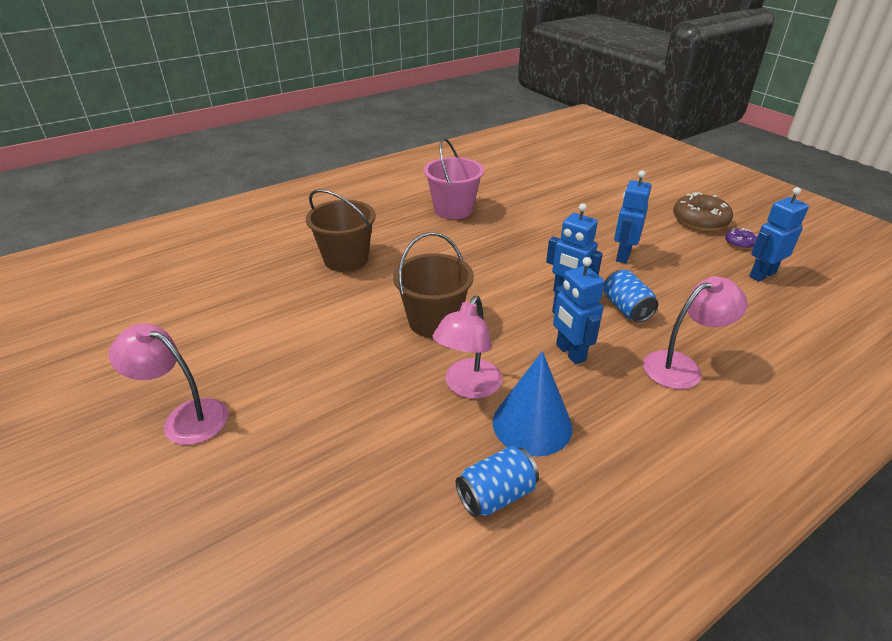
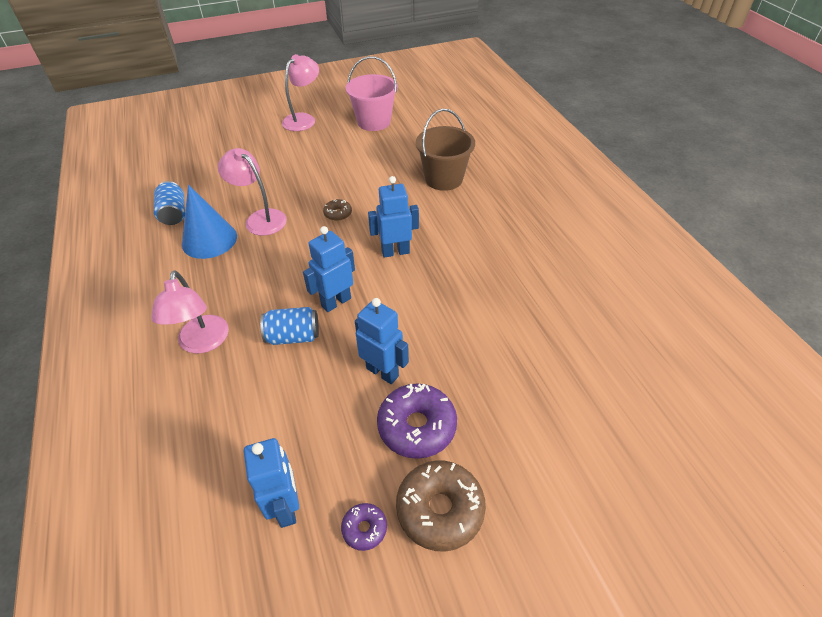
camera: 105 degrees right, 10 degrees up
(434, 321) = (338, 214): brown bucket -> brown donut
(453, 209) = (522, 255): pink bucket -> pink bucket (374, 122)
(570, 353) = (260, 278): blue robot -> blue robot (395, 252)
(654, 235) = (417, 426): none -> purple donut

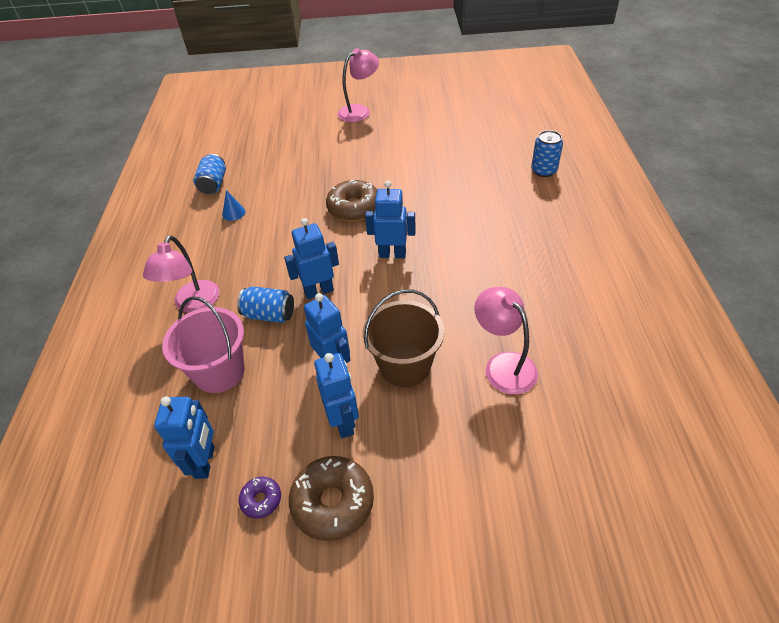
camera: 20 degrees right, 0 degrees up
(209, 240) = (233, 213): blue cone -> blue cone, size x0.47
(260, 218) = (283, 201): pink lamp -> pink lamp (503, 365)
(338, 214) = (354, 208): brown donut -> brown donut, size x1.97
(374, 122) = (424, 122): pink bucket -> pink bucket (219, 372)
(417, 426) = (343, 422): purple donut -> blue robot
(444, 179) = (469, 190): brown bucket -> brown bucket (405, 366)
(504, 151) = (543, 171): none -> blue can

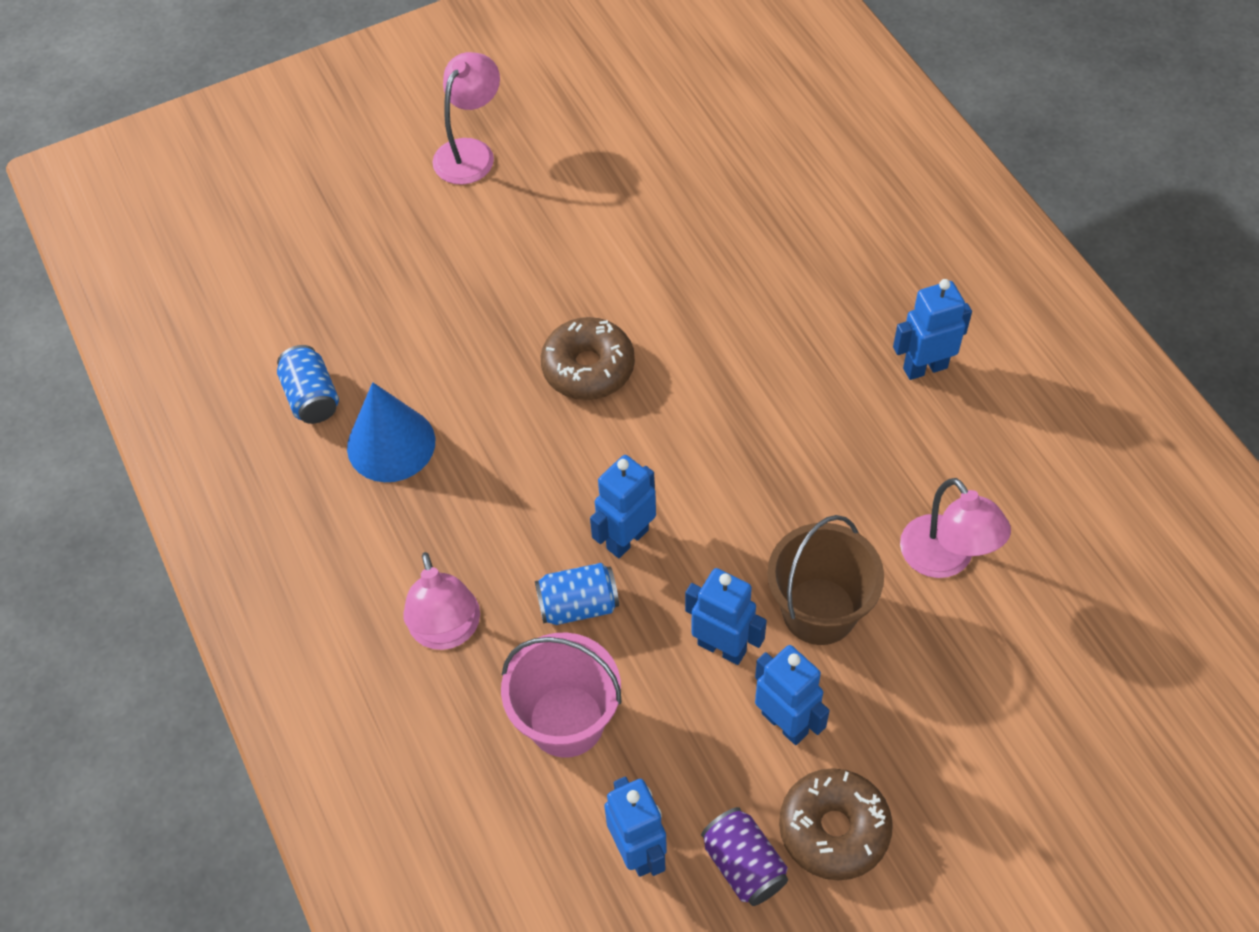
camera: 25 degrees left, 10 degrees up
(233, 213) = (391, 444): blue cone -> blue cone, size x2.15
(261, 500) = (744, 865): purple donut -> purple can
(392, 254) = (699, 435): blue robot -> blue robot (924, 367)
(503, 365) = (945, 559): pink lamp -> pink lamp turned 150 degrees counterclockwise
(543, 171) = (846, 197): blue can -> none

